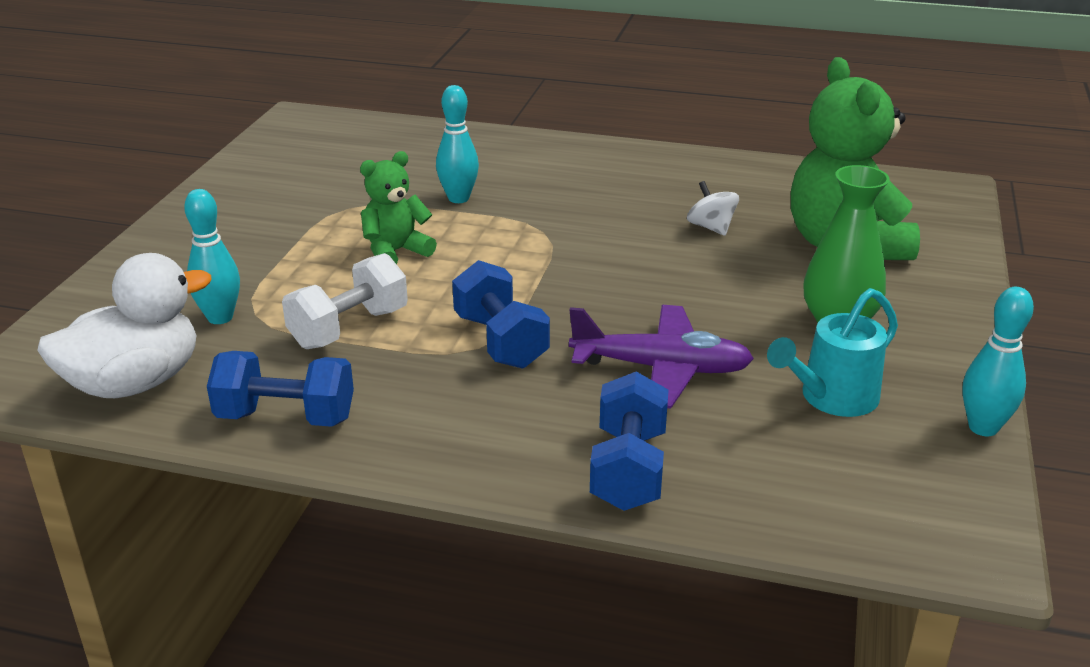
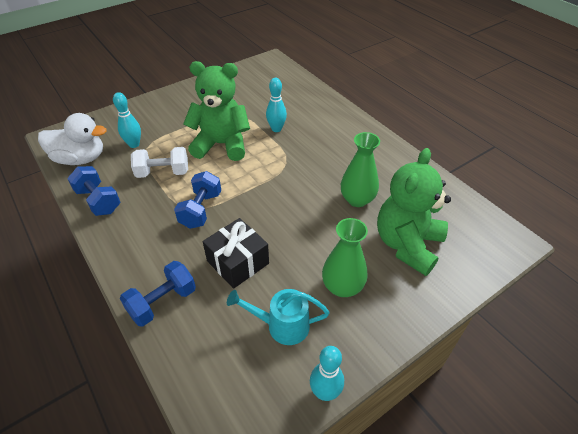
camera: 40 degrees right, 15 degrees up
(395, 252) = (221, 144): green teddy bear -> green teddy bear, size x1.83
(662, 369) = (238, 262): purple plane -> black gift
(711, 227) = (357, 199): white spinning top -> green vase

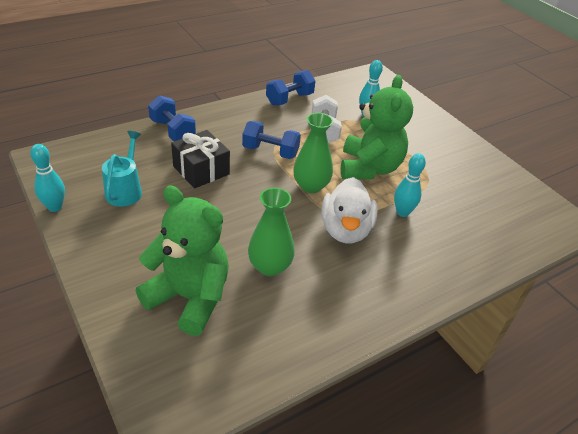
camera: 90 degrees right, 5 degrees down
(80, 159) = (344, 88): white duck -> white duck (345, 230)
(342, 286) = (151, 233): green vase -> green vase (311, 186)

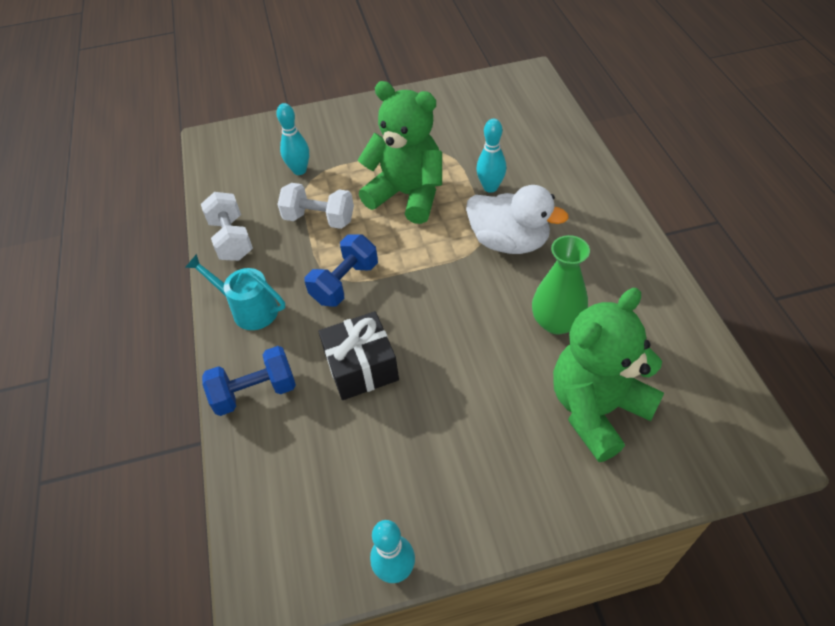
camera: 65 degrees left, 10 degrees up
(125, 190) = (380, 467): turquoise watering can -> turquoise watering can (249, 309)
(289, 99) = (231, 239): blue dumbbell -> white dumbbell
(311, 186) = (425, 256): green vase -> none

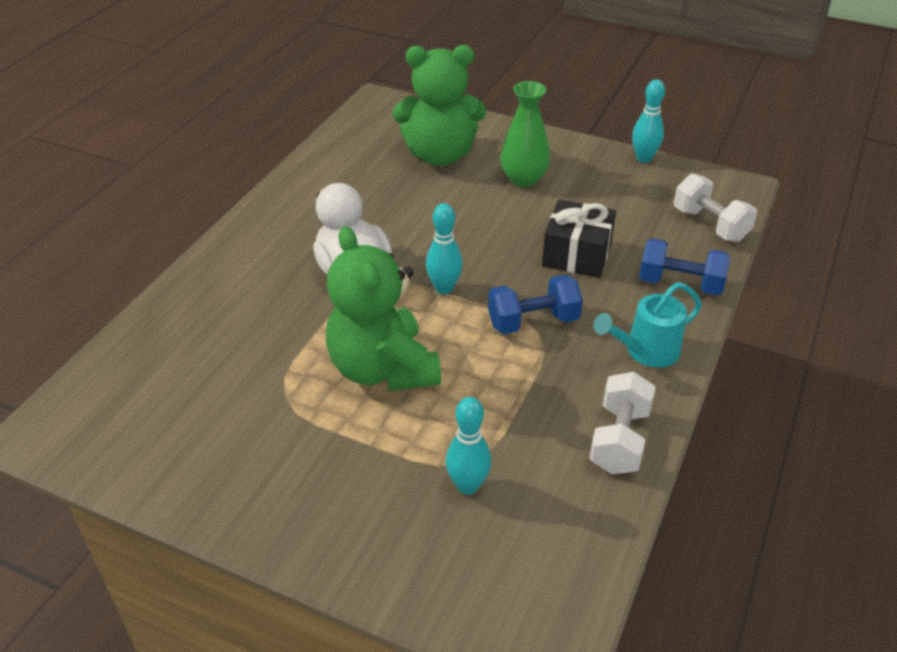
camera: 145 degrees left, 10 degrees down
(249, 309) = (646, 351): turquoise watering can -> turquoise watering can turned 90 degrees clockwise
(319, 219) = (501, 402): white dumbbell -> white dumbbell (710, 225)
(490, 187) = (297, 324): turquoise bowling pin -> turquoise bowling pin (444, 288)
(556, 322) = (398, 203): green vase -> green vase (523, 179)

